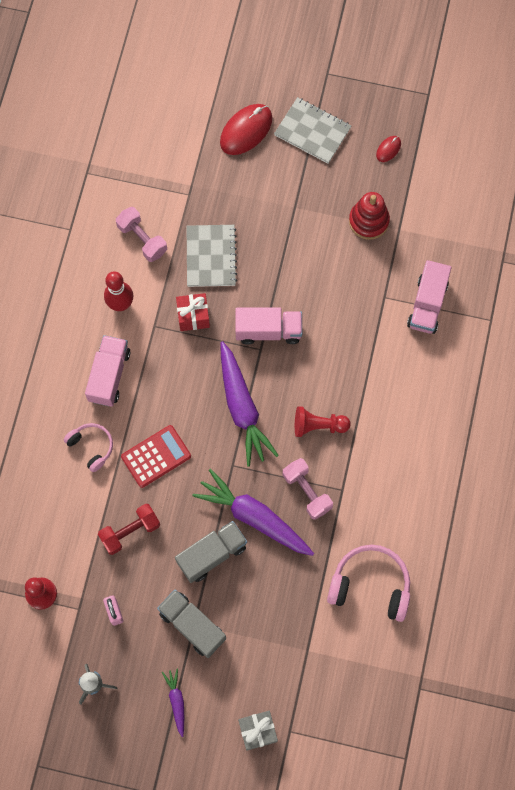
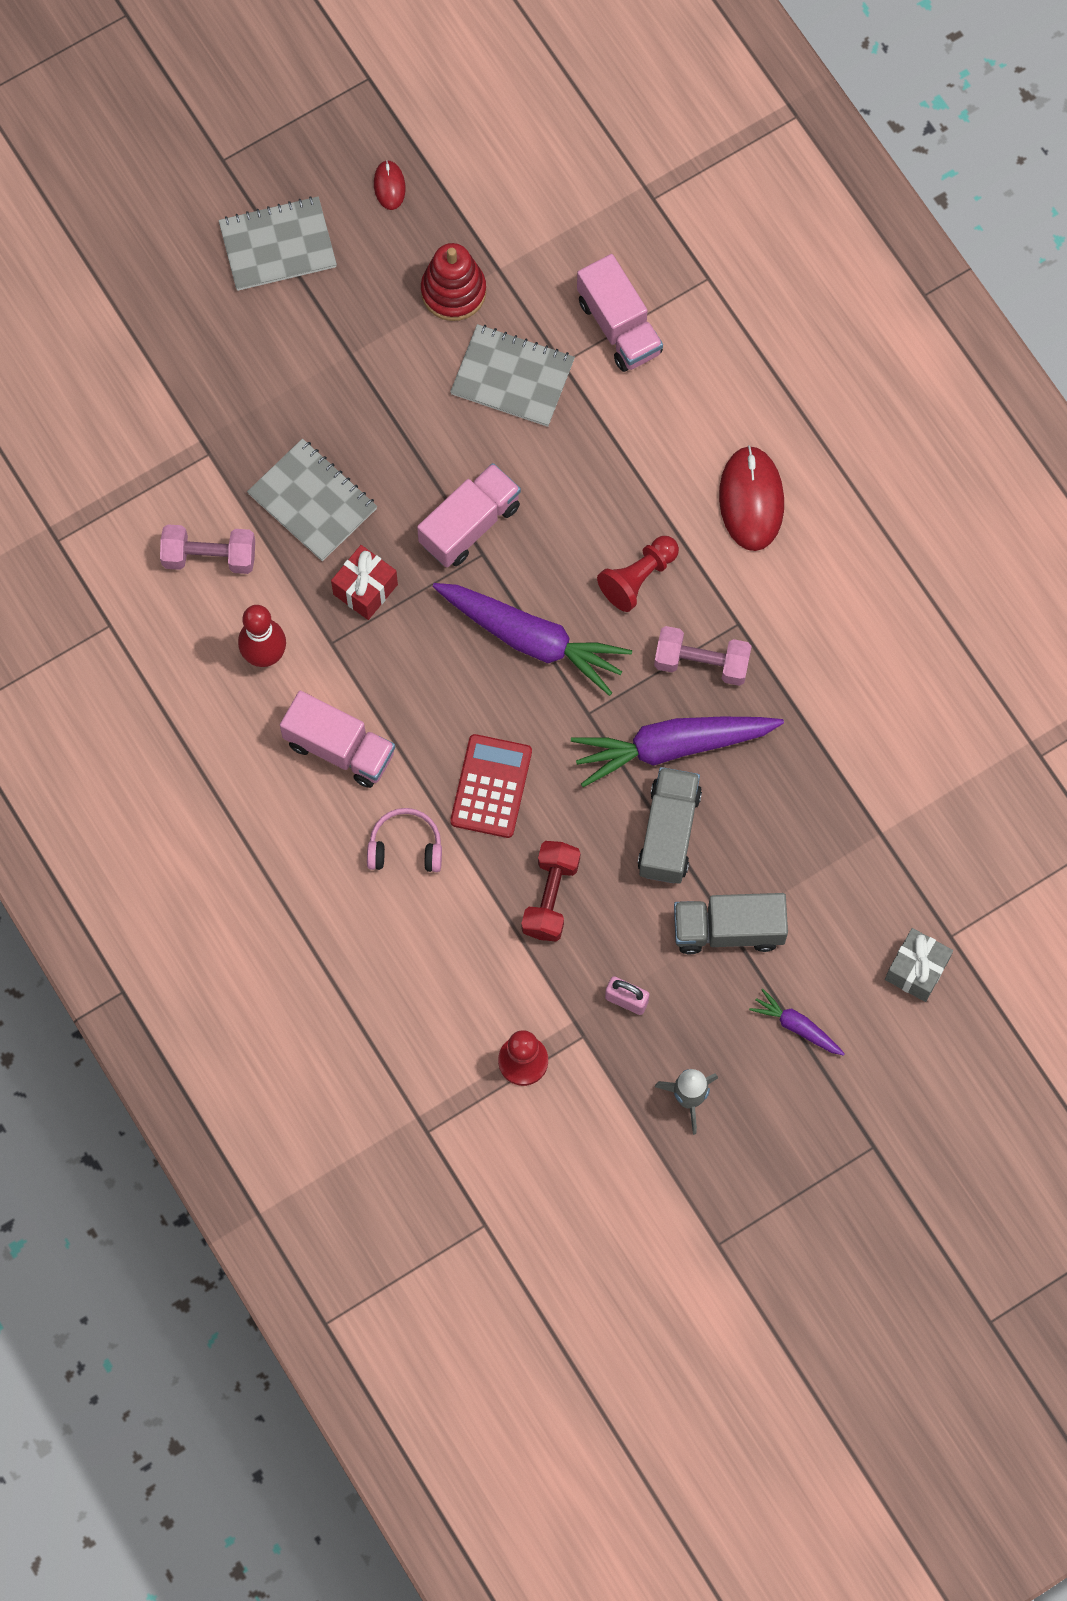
camera: 45 degrees left, 0 degrees up
(109, 375) = (339, 748): pink truck -> pink truck turned 150 degrees clockwise
(246, 130) = (197, 316): red mouse -> red mouse (751, 500)
(355, 283) = (512, 377): none -> grey notebook
(370, 585) = (876, 697): pink headphones -> none

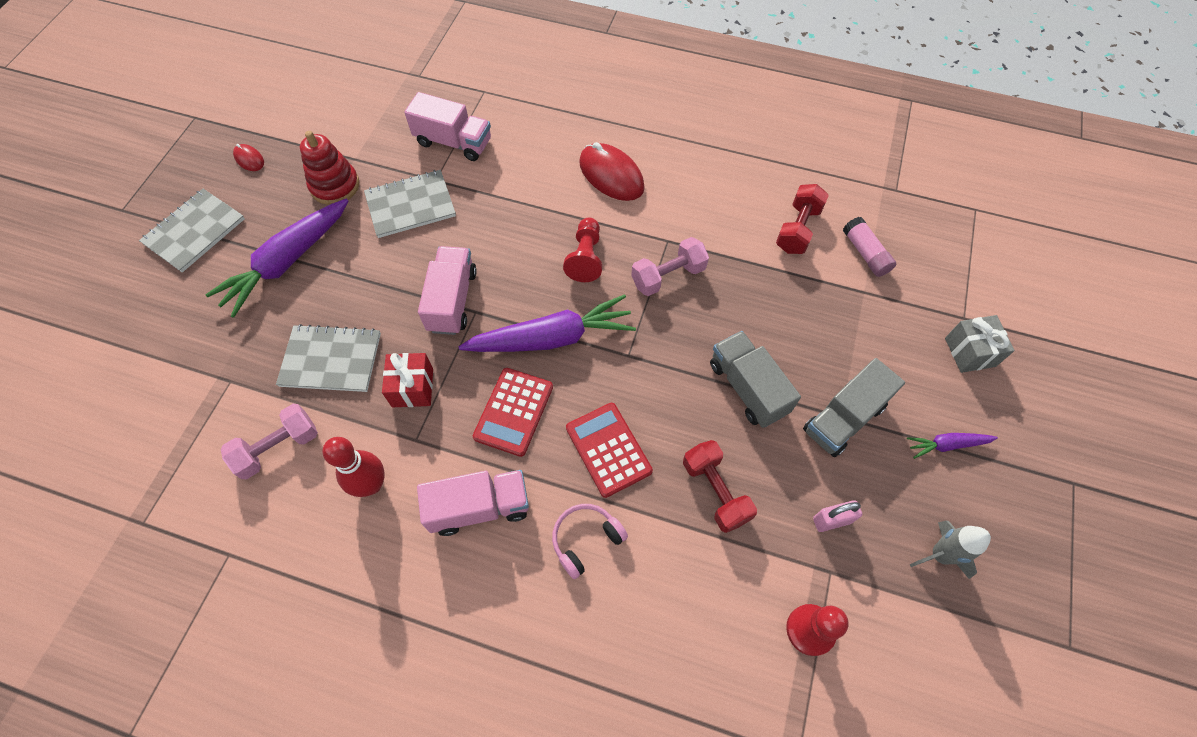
camera: 40 degrees left, 10 degrees down
(437, 685) = (513, 412): none -> red calculator
(672, 747) = (699, 336): purple carrot -> purple carrot (287, 262)
(885, 716) = (798, 229): none -> red dumbbell
(926, 796) = (865, 253): none -> pink glue stick

